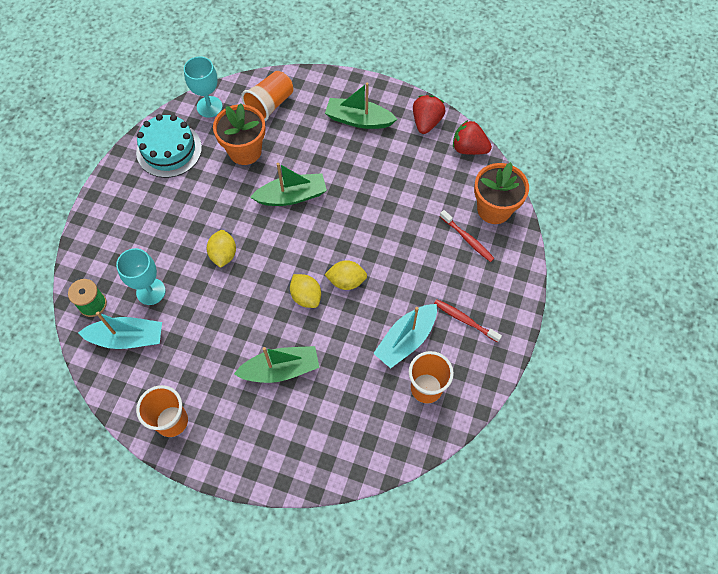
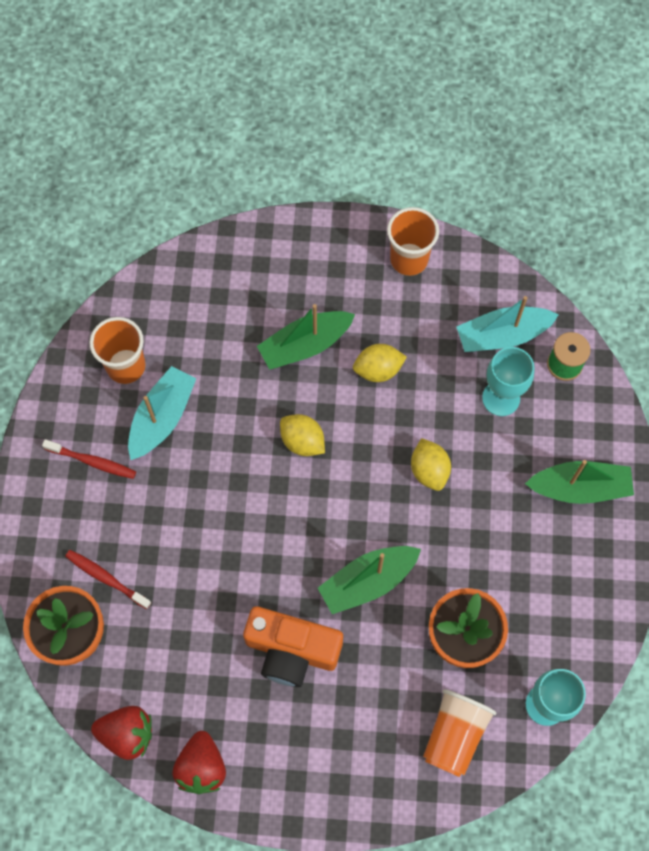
camera: 165 degrees right, 5 degrees up
(169, 150) = (572, 611): turquoise cake -> none
(346, 281) = (256, 475): yellow lemon -> yellow lemon (378, 370)
(354, 169) = (291, 650): none -> orange camera
(359, 120) = (308, 742): green boat -> green boat (579, 488)

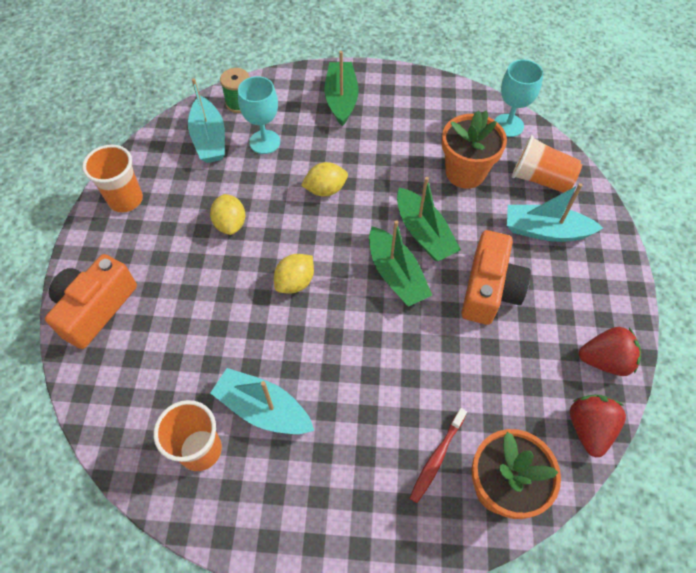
camera: 90 degrees left, 10 degrees down
(92, 462) = (309, 480): red toothbrush -> none
(273, 253) = (95, 308): none -> orange camera
(305, 345) = (198, 280): green boat -> green boat (396, 275)
(373, 728) = (545, 231): none -> turquoise boat

